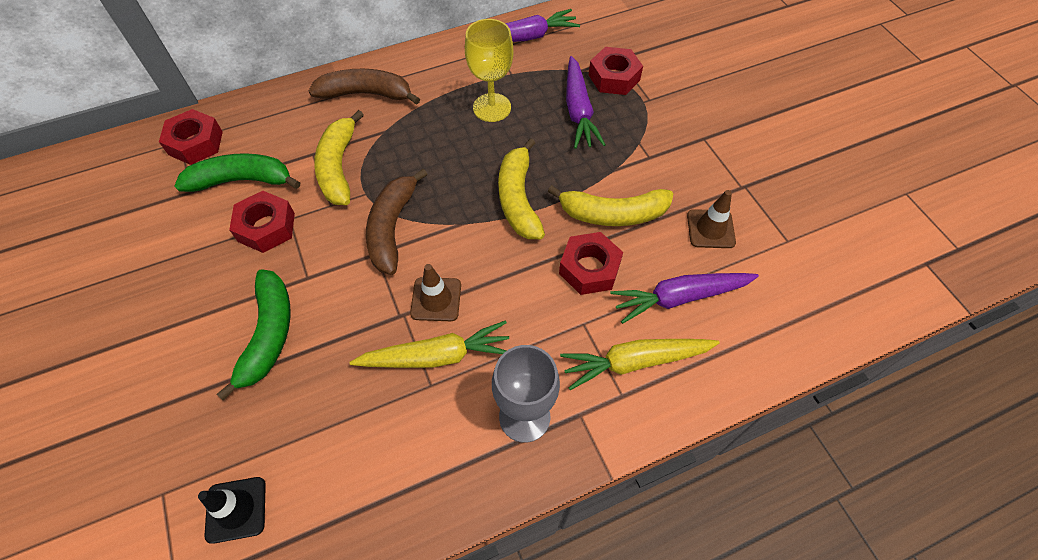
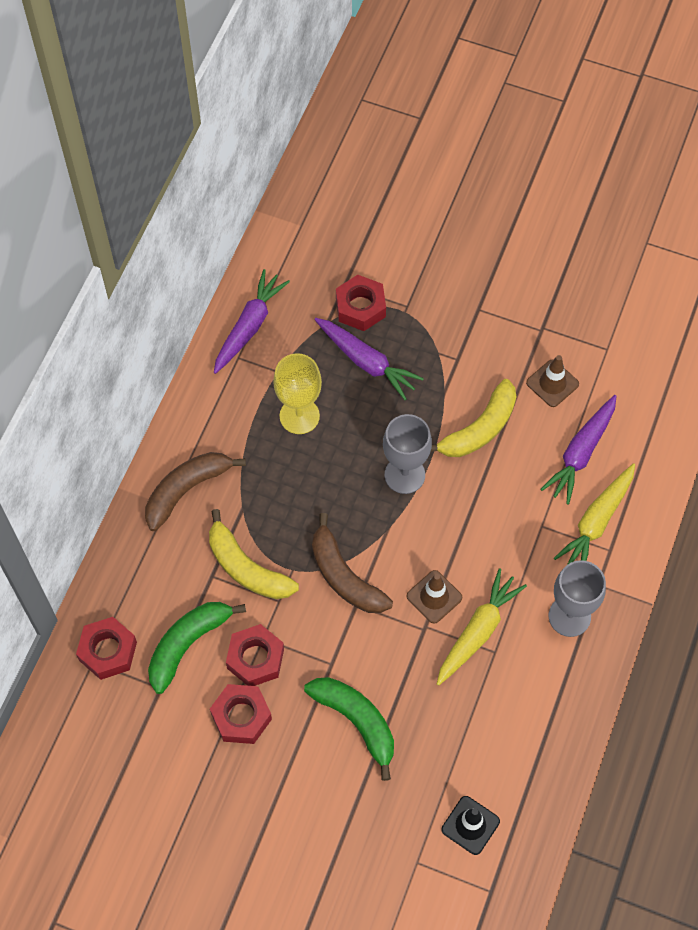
camera: 45 degrees left, 5 degrees up
(518, 199) = (404, 475): yellow banana -> grey goblet
(589, 268) = (506, 484): red nut -> red nut (241, 716)

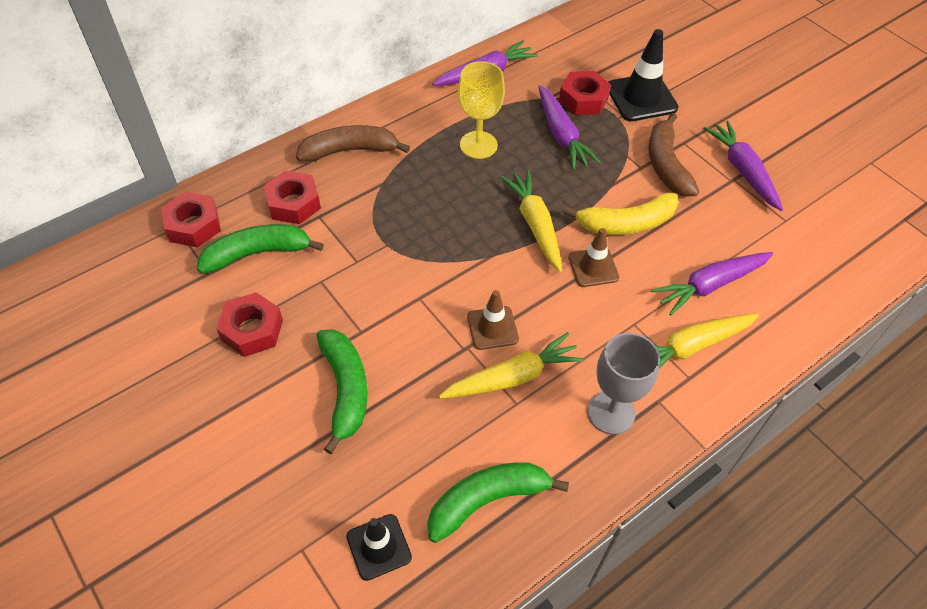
camera: 30 degrees right, 10 degrees down
(246, 568) = (350, 224): yellow banana -> none
(255, 658) = (301, 293): red nut -> red nut (293, 203)
(344, 576) = (426, 272): brown banana -> brown banana (666, 165)
(404, 475) = (535, 225): grey goblet -> yellow carrot
(412, 275) = (641, 98): none -> black traffic cone
(523, 742) = (487, 500): none -> green banana
(545, 313) = (742, 170): none -> purple carrot
(552, 383) = (716, 222): brown traffic cone -> brown traffic cone (593, 267)

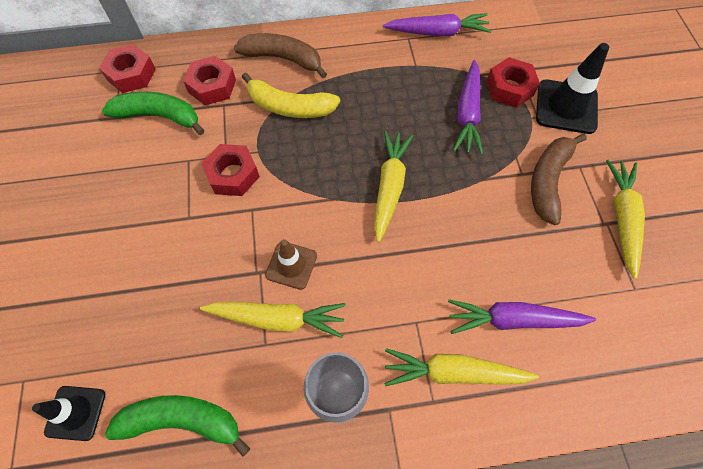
camera: 30 degrees right, 10 degrees up
(252, 330) = (113, 178): red nut -> red nut (233, 174)
(345, 390) = (143, 262): green banana -> none
(478, 145) = (389, 94): yellow goblet -> none
(593, 267) = (414, 250): brown traffic cone -> none
(626, 223) = (472, 222): yellow banana -> yellow banana (290, 107)
(742, 170) = (622, 218): purple carrot -> yellow carrot

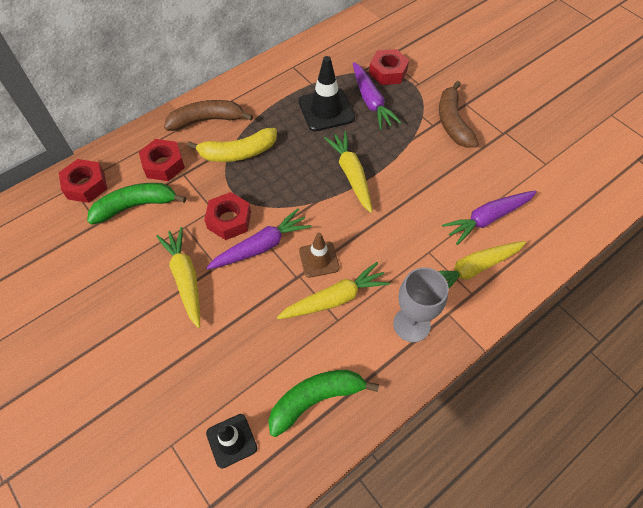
camera: 30 degrees left, 5 degrees down
(437, 32) = (311, 54): purple carrot -> purple carrot (261, 246)
(566, 107) = (433, 69): black traffic cone -> black traffic cone (326, 110)
(622, 218) = (512, 125): yellow carrot -> yellow carrot (185, 278)

